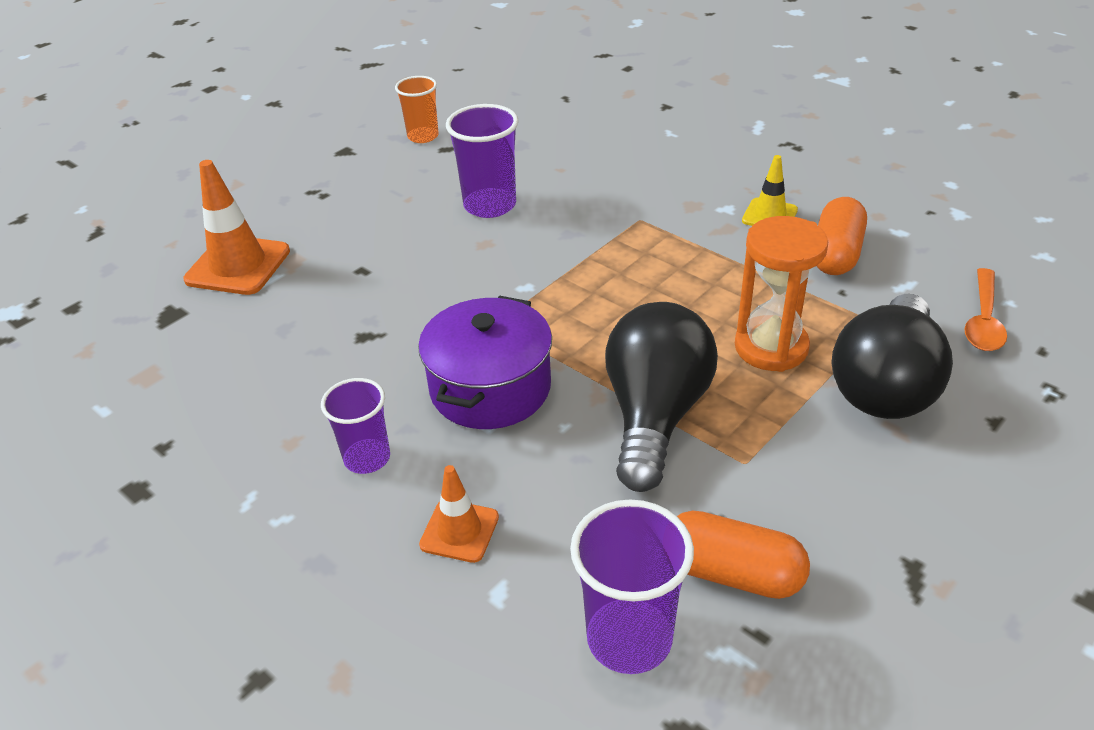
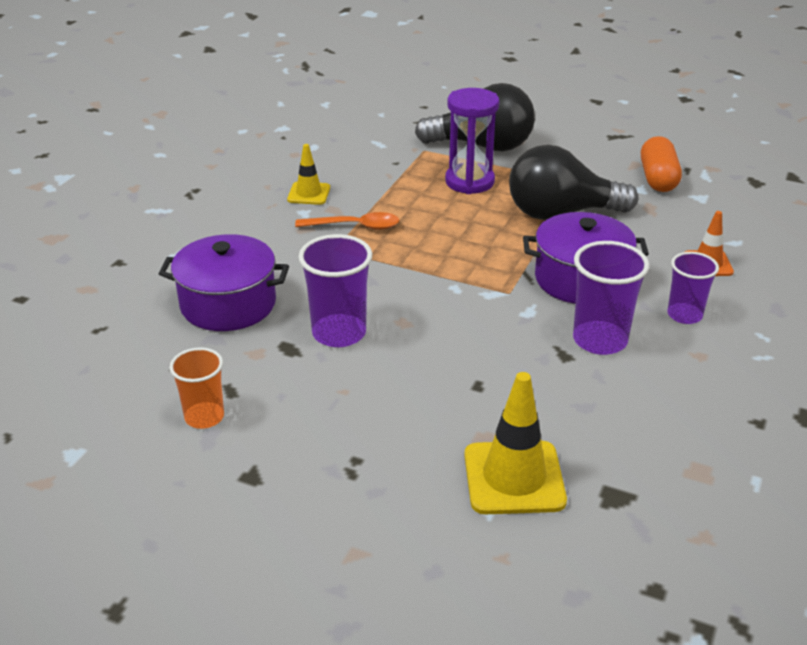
camera: 110 degrees left, 5 degrees down
(238, 265) = (514, 478): orange traffic cone -> yellow traffic cone
(569, 154) = (228, 304): none -> purple pot
(629, 638) = (723, 200): purple cup -> purple cup (600, 340)
(771, 347) = (469, 182): orange hourglass -> purple hourglass
(836, 254) = (351, 166): orange capsule -> none
(983, 320) = (404, 121): orange spoon -> orange spoon (355, 226)

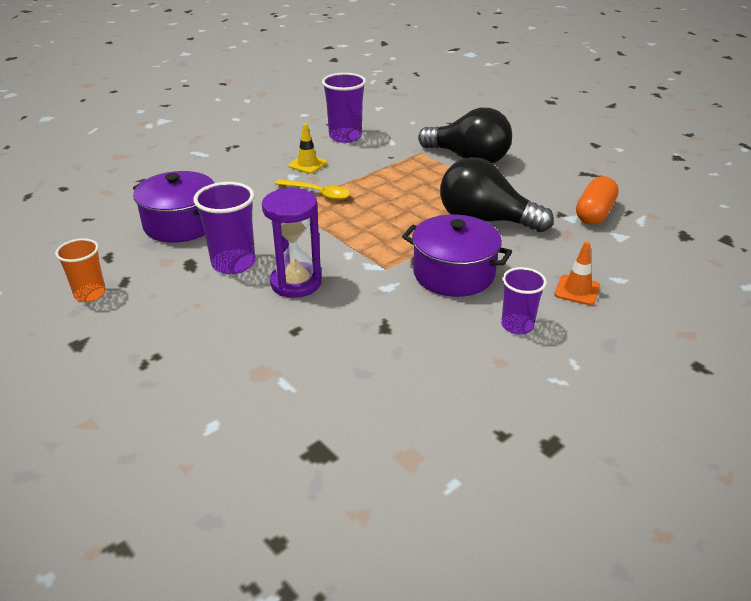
camera: 25 degrees right, 0 degrees up
(355, 226) = (318, 193): orange spoon -> yellow spoon
(469, 182) = (433, 182): purple hourglass -> purple hourglass (296, 283)
(514, 478) = (254, 409): yellow traffic cone -> none
(600, 340) = (424, 325): purple cup -> purple cup (345, 137)

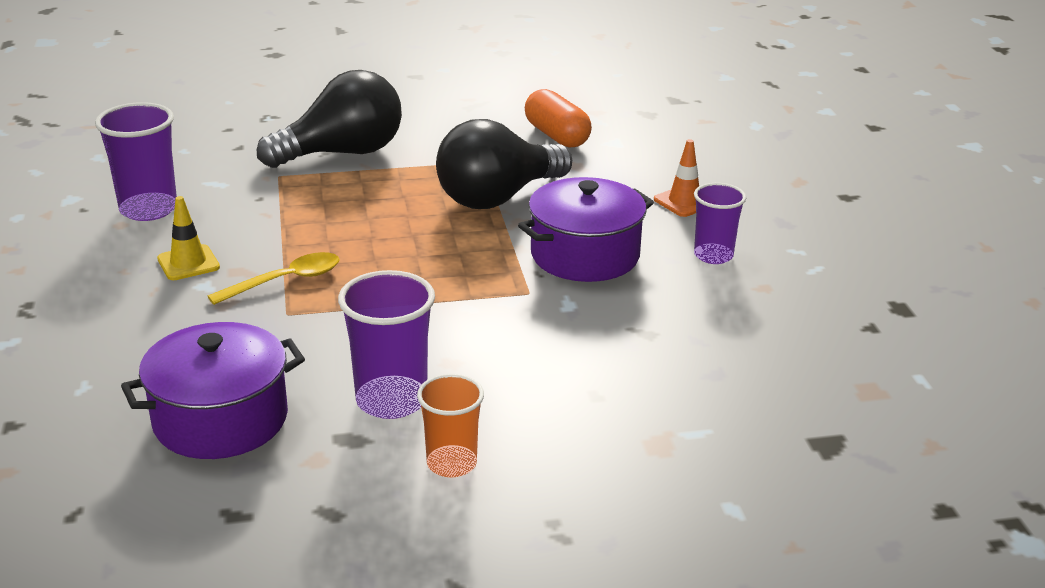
camera: 60 degrees left, 5 degrees down
(90, 294) = (331, 555): orange cup -> orange cup (451, 464)
(296, 283) = (493, 364): purple hourglass -> none

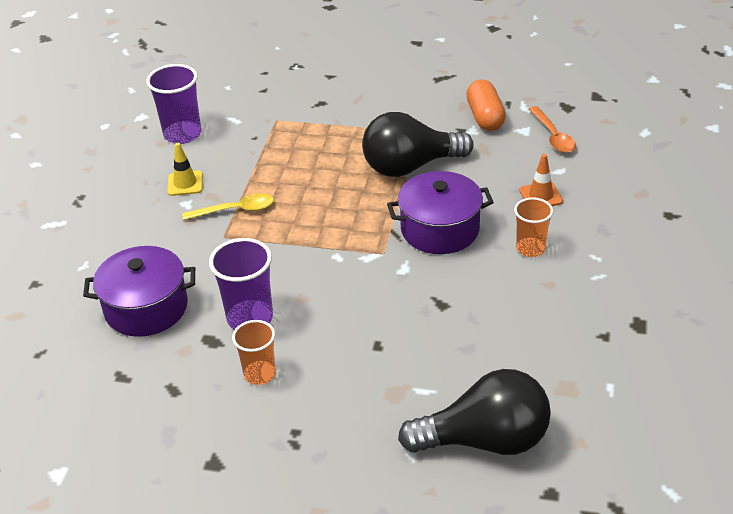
camera: 25 degrees right, 10 degrees up
(342, 153) = (327, 107): black light bulb -> black light bulb (485, 440)
(653, 143) = (553, 136): none -> orange spoon
(713, 255) = (530, 248): purple cup -> orange cup

